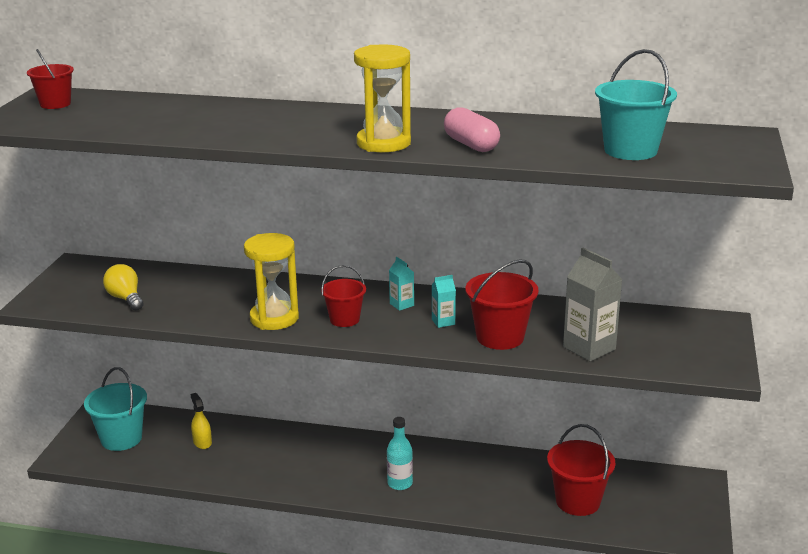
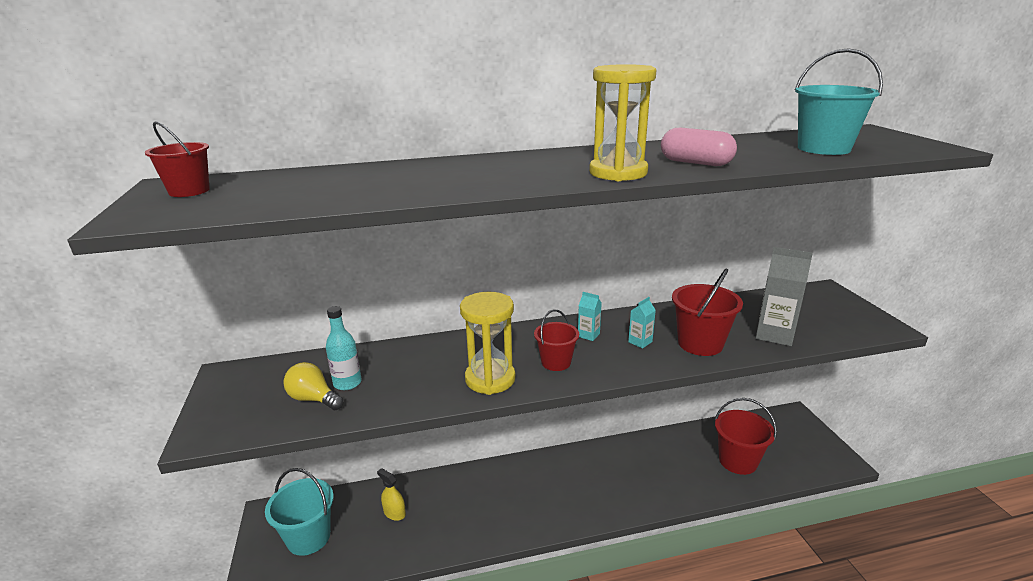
camera: 25 degrees left, 0 degrees up
(400, 483) = (598, 493): turquoise bottle -> turquoise bottle (347, 383)

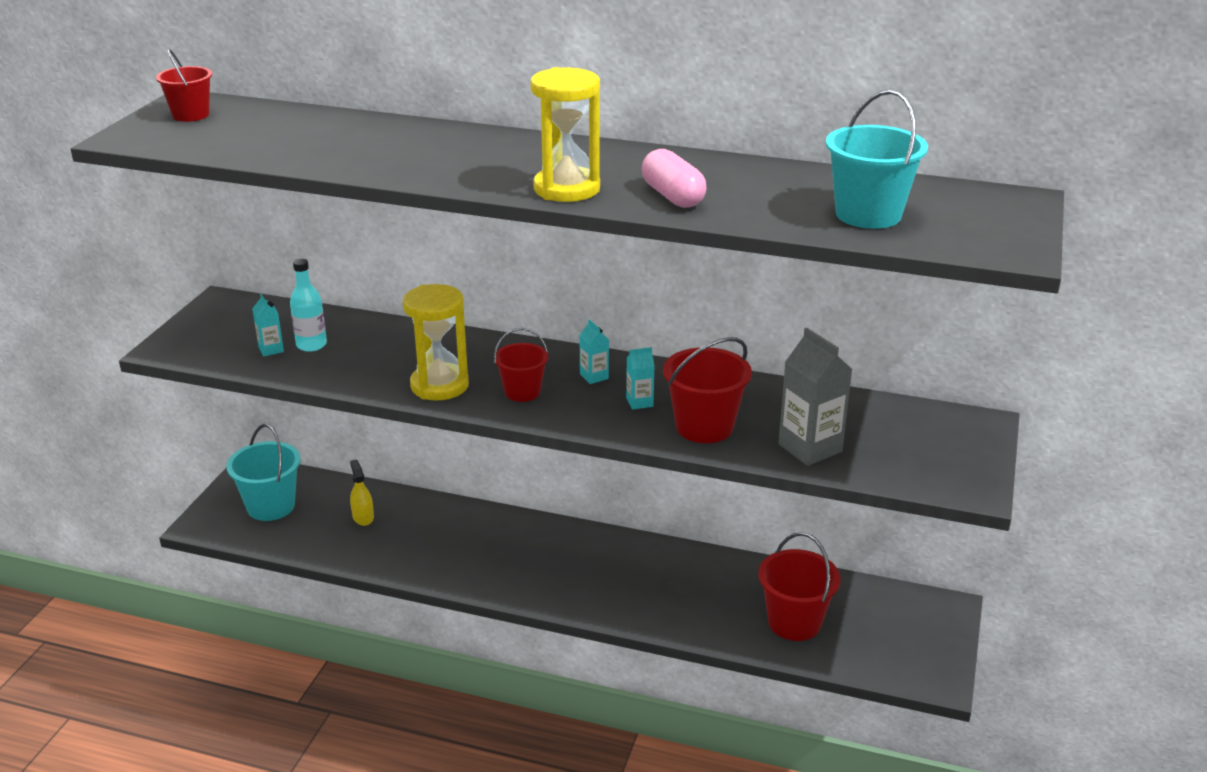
camera: 30 degrees right, 5 degrees up
(313, 399) = (271, 349): yellow light bulb -> turquoise carton

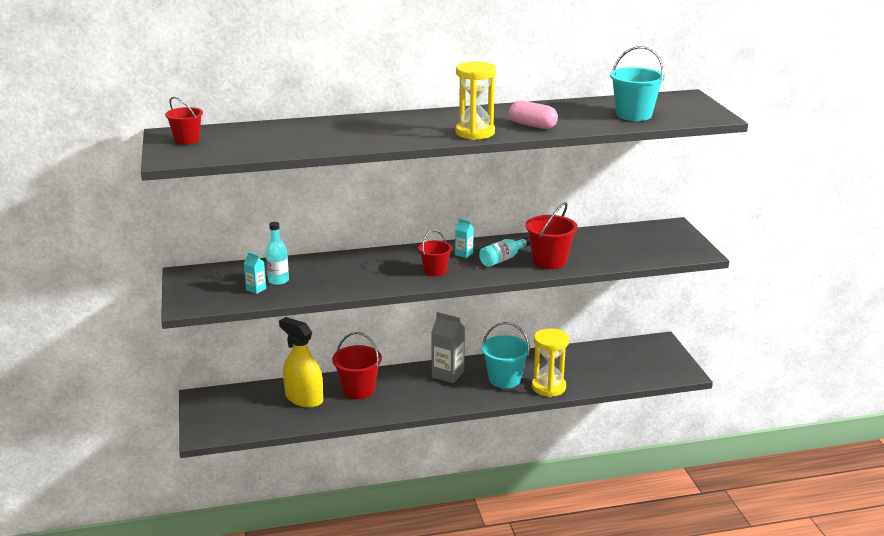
camera: 30 degrees left, 5 degrees down
(271, 506) = (237, 411): turquoise bucket -> turquoise bucket (504, 379)
(363, 517) = (304, 398): yellow spray bottle -> yellow spray bottle, size x2.05
(439, 385) = (384, 280): yellow hourglass -> yellow hourglass (548, 387)
(639, 402) = (503, 259): turquoise carton -> turquoise bottle
(794, 622) = (596, 371): red bucket -> red bucket (358, 390)
(810, 448) = (610, 256): grey carton -> grey carton (448, 374)

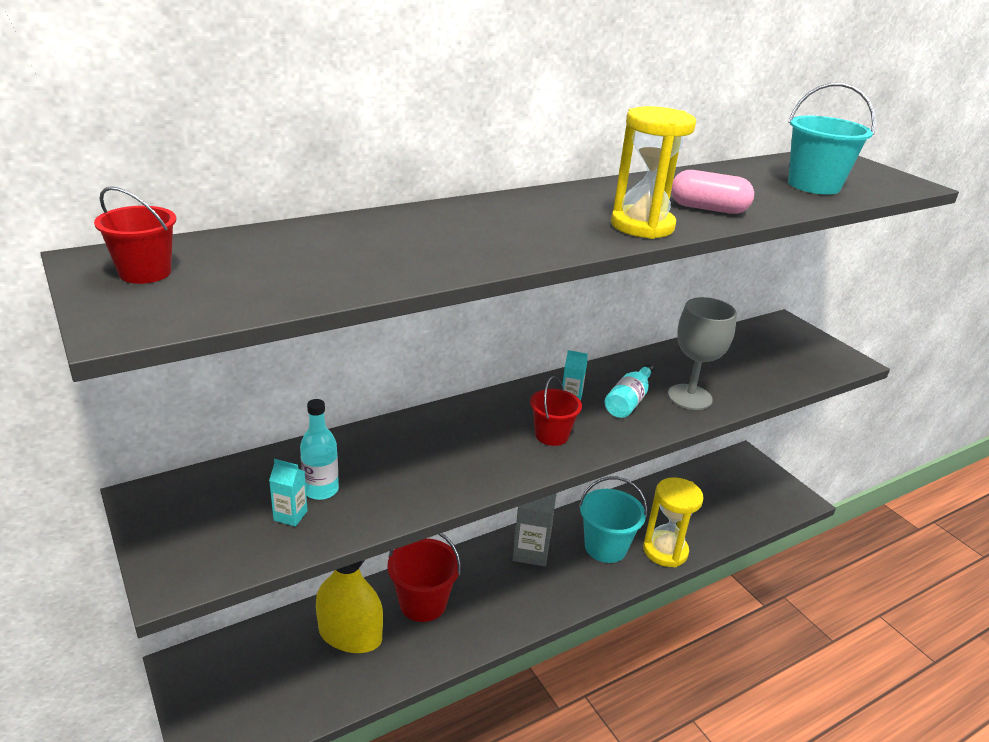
camera: 20 degrees left, 5 degrees up
(549, 261) = (689, 397): red bucket -> grey goblet

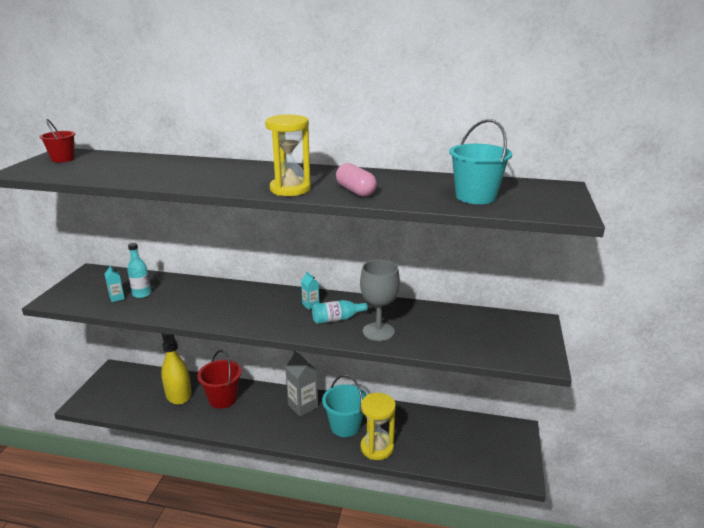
camera: 45 degrees right, 5 degrees down
(551, 435) = (268, 316): red bucket -> none

